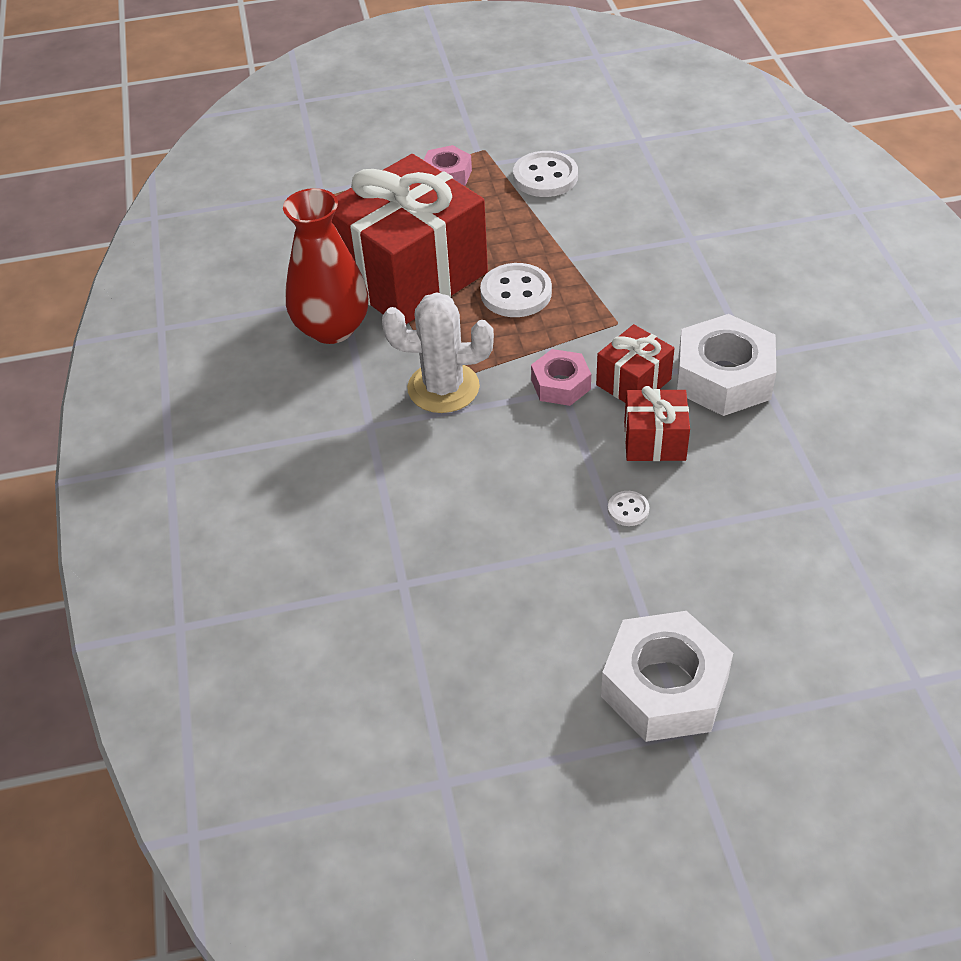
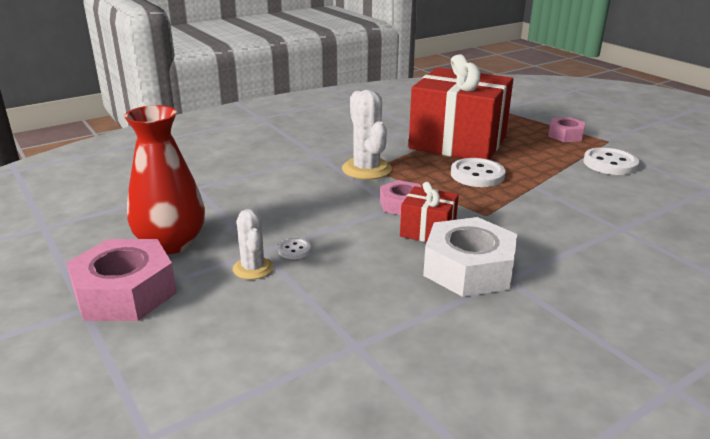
camera: 65 degrees right, 20 degrees down
(332, 328) = (390, 132): red vase -> red vase (171, 243)
(654, 441) = (372, 249): red gift -> none
(655, 556) = (253, 268): none -> white cactus
(664, 687) = (125, 292): white nut -> pink nut

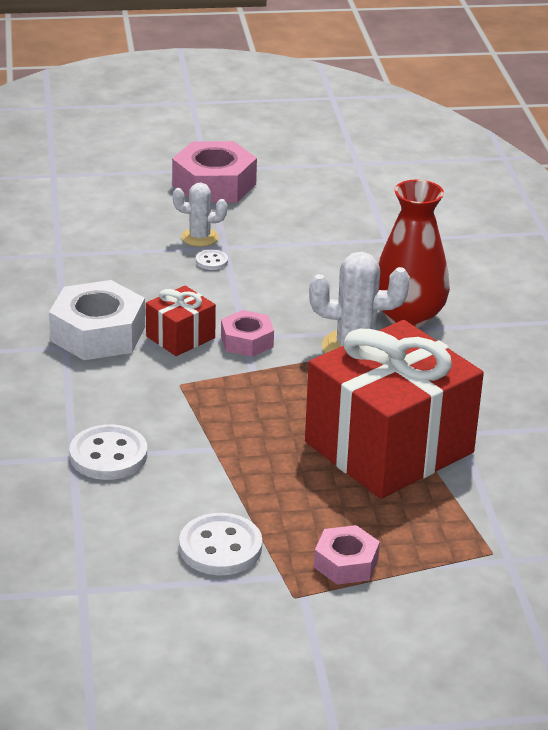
camera: 115 degrees right, 5 degrees up
(171, 243) = (276, 211): red vase -> red vase (408, 317)
(477, 175) = (277, 419): white button -> white button (108, 455)

